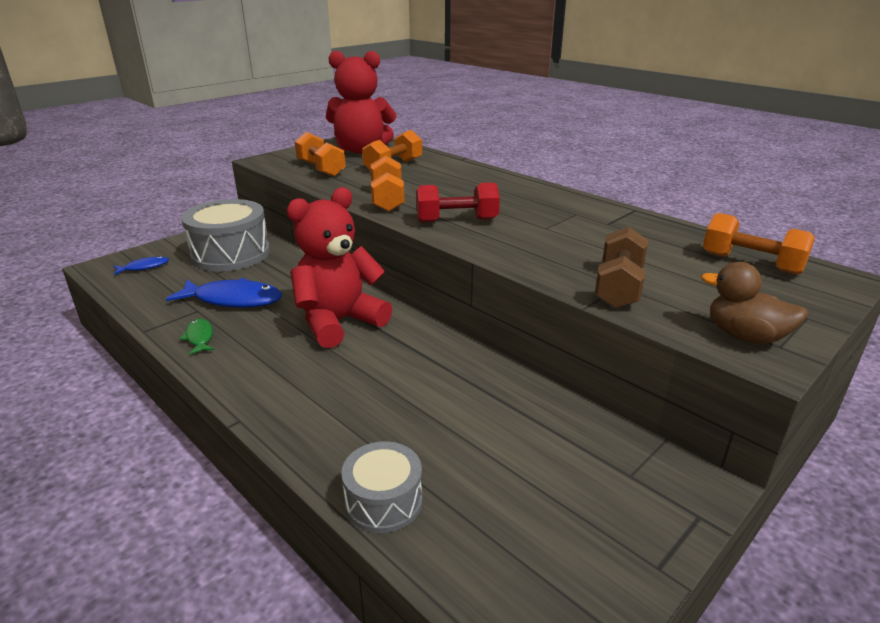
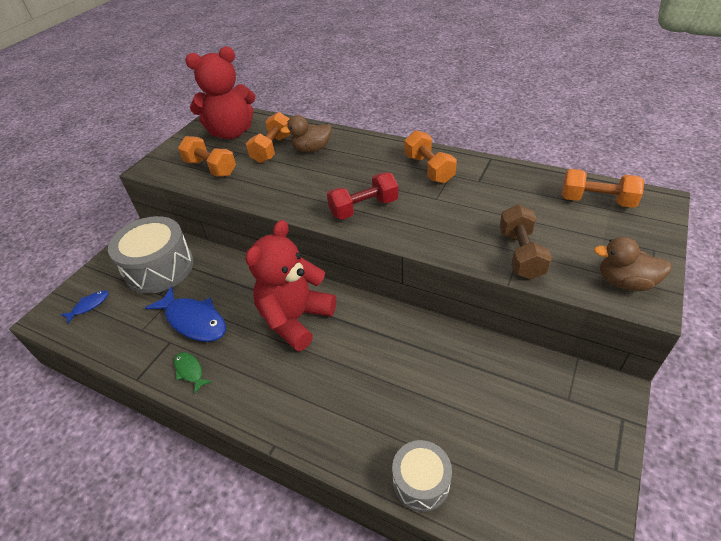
camera: 15 degrees left, 15 degrees up
(233, 300) = (193, 321): blue fish -> blue fish turned 45 degrees clockwise
(387, 199) = (292, 195): orange dumbbell -> orange dumbbell (428, 169)
(434, 172) = (311, 149): none -> brown duck

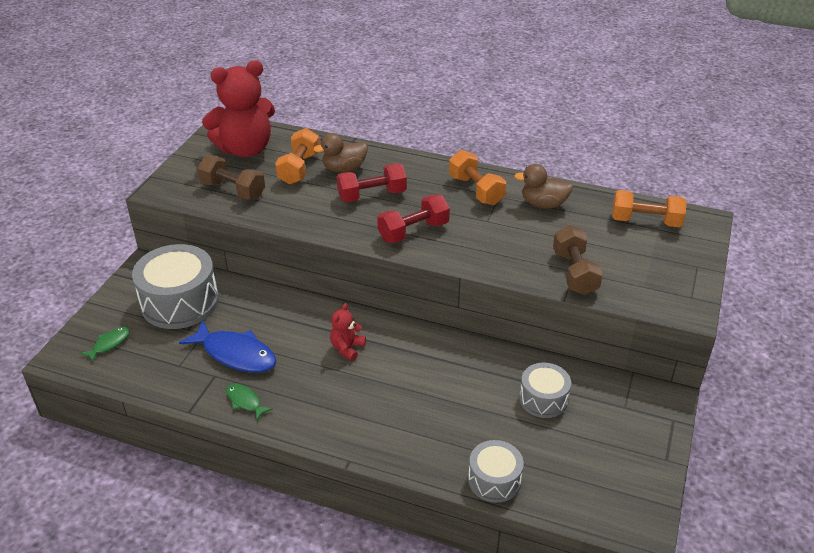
camera: 10 degrees left, 5 degrees down
(89, 306) = (109, 344): blue fish -> green fish
(211, 168) = (233, 190): orange dumbbell -> brown dumbbell
(295, 319) = (347, 348): red teddy bear -> red teddy bear, size x0.44
(331, 173) = (372, 195): none -> red dumbbell
(481, 385) = (543, 399): none -> grey drum
(625, 282) = (669, 295): brown duck -> brown duck (543, 204)

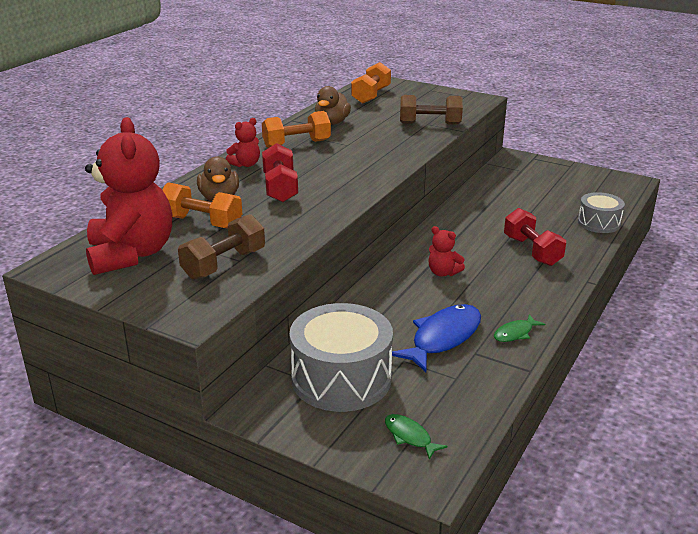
camera: 80 degrees left, 10 degrees down
(413, 231) = (352, 174): red dumbbell -> red dumbbell (532, 251)
(417, 170) = (245, 164): none -> red teddy bear
(543, 399) = (513, 195): grey drum -> none

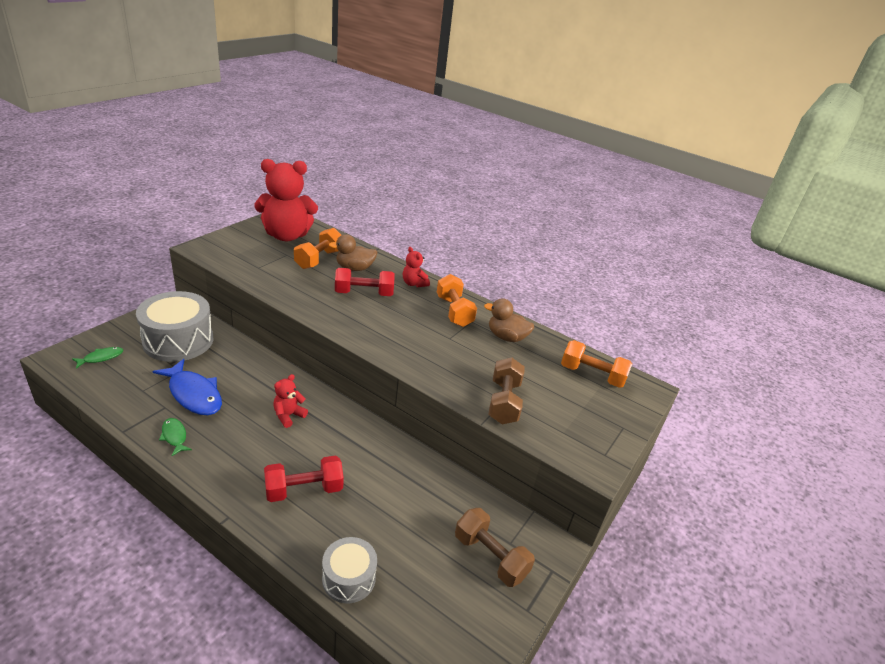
camera: 90 degrees right, 5 degrees up
(224, 264) = (255, 262): brown dumbbell -> brown dumbbell (490, 557)

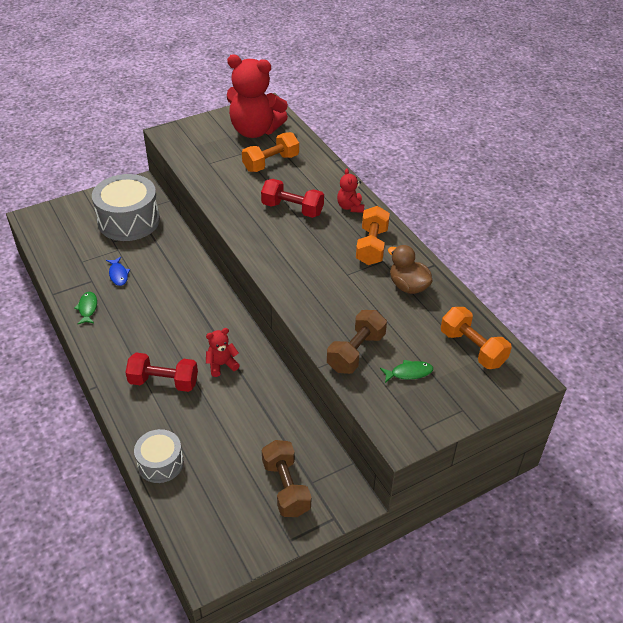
camera: 30 degrees right, 10 degrees up
(101, 358) = (63, 224): green fish -> green fish (409, 373)
(193, 394) = (118, 274): blue fish -> blue fish, size x0.51
(288, 415) = (185, 313): red teddy bear -> red teddy bear (221, 365)
(354, 268) = (300, 179): brown duck -> none

